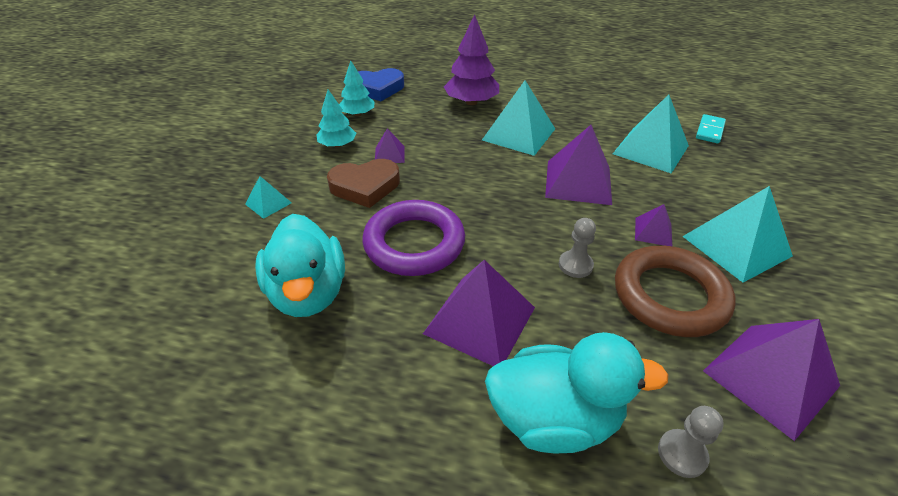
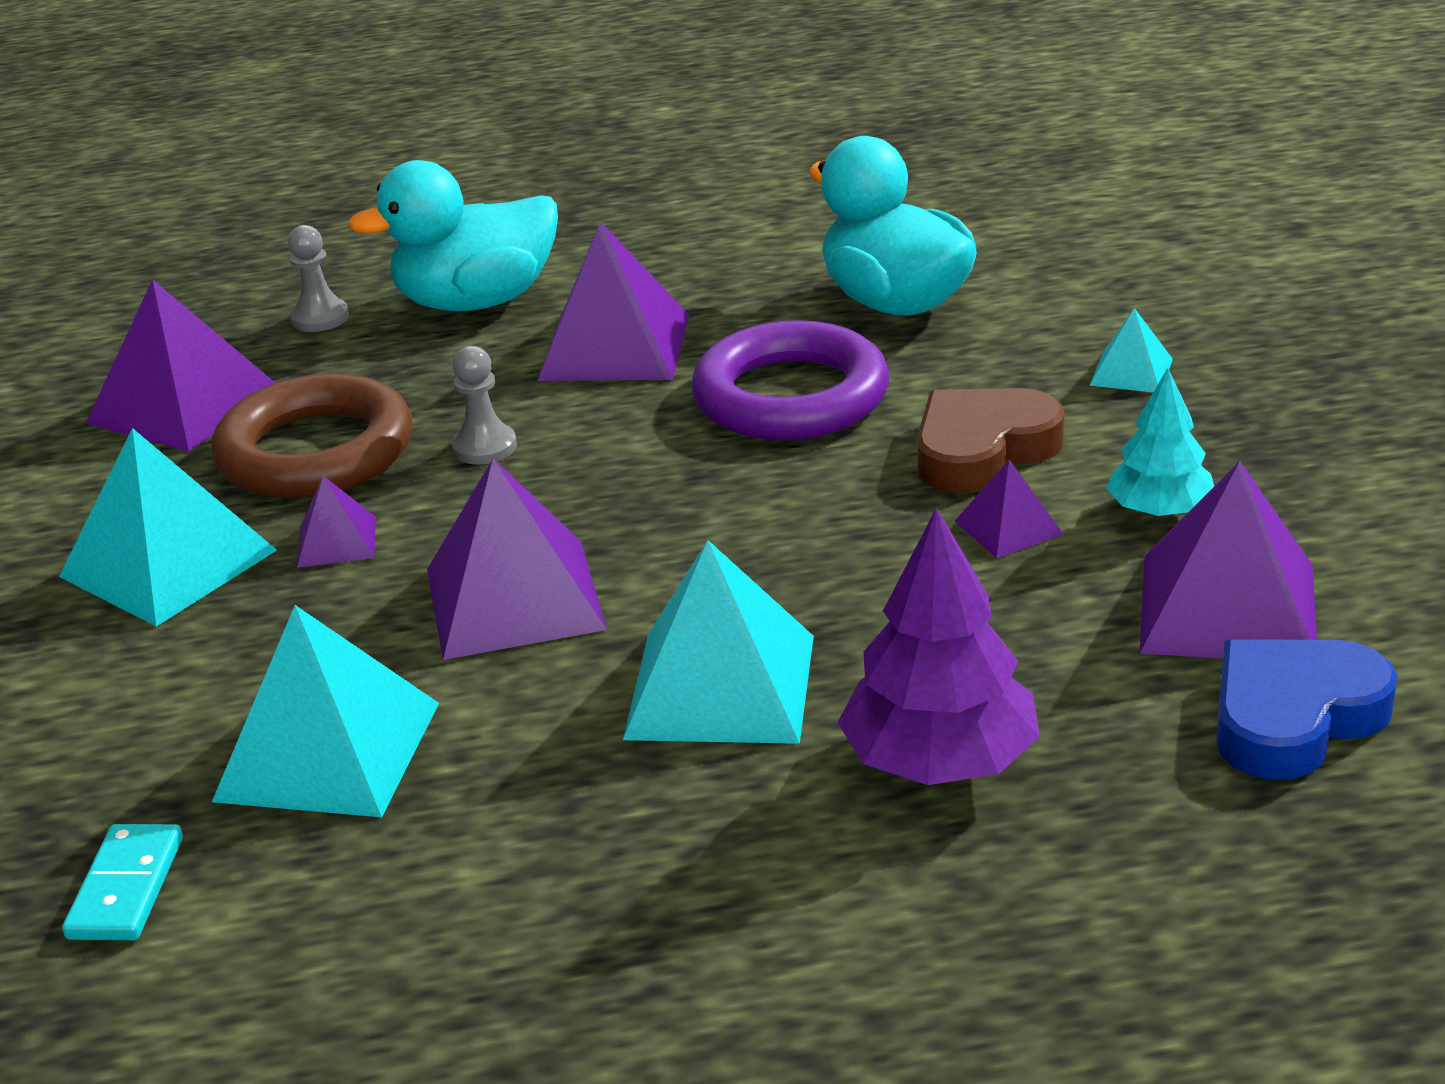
camera: 160 degrees right, 10 degrees down
(358, 114) = (1228, 607): turquoise tree -> purple pyramid

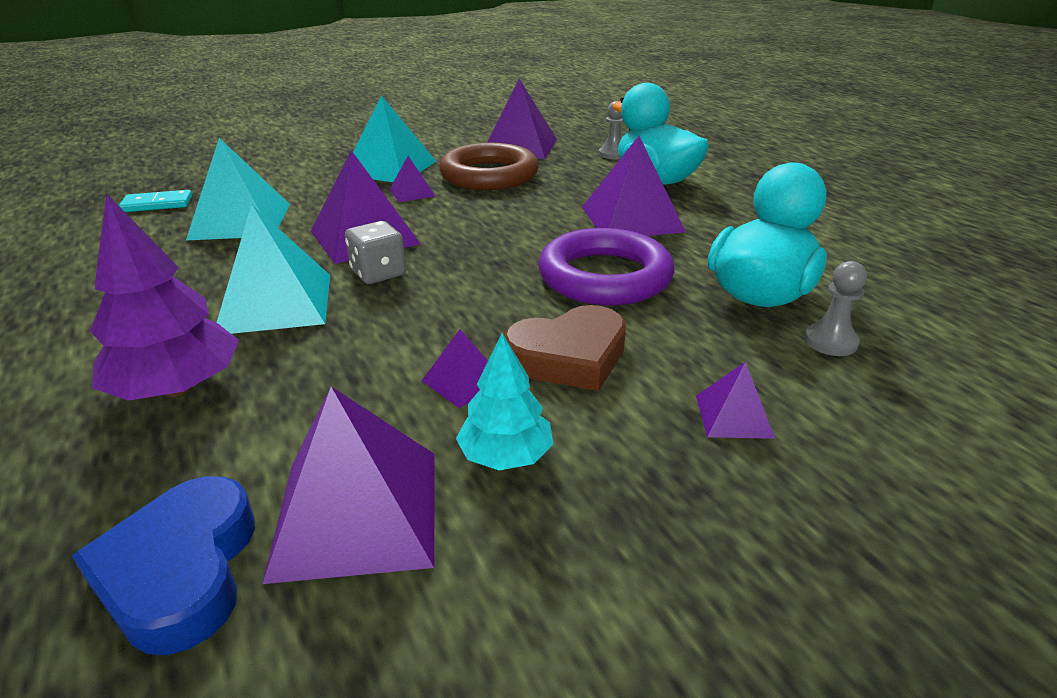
camera: 70 degrees right, 0 degrees up
(484, 447) = (507, 207): grey pawn -> grey pawn (830, 342)
(670, 585) = (378, 273): none -> grey dice
(982, 450) = (569, 356): brown heart -> brown heart turned 120 degrees clockwise
(1131, 372) = (733, 416): turquoise pyramid -> purple pyramid
(1293, 717) = (180, 571): blue heart -> blue heart turned 135 degrees counterclockwise

